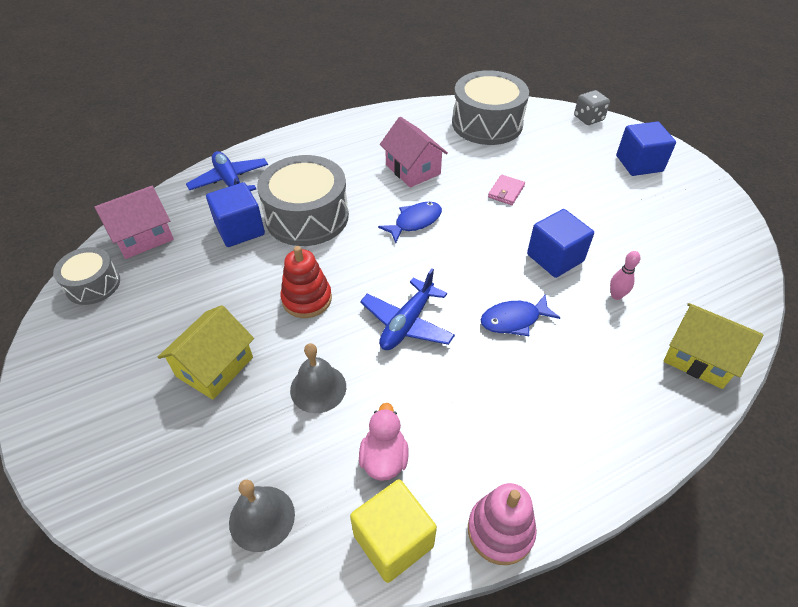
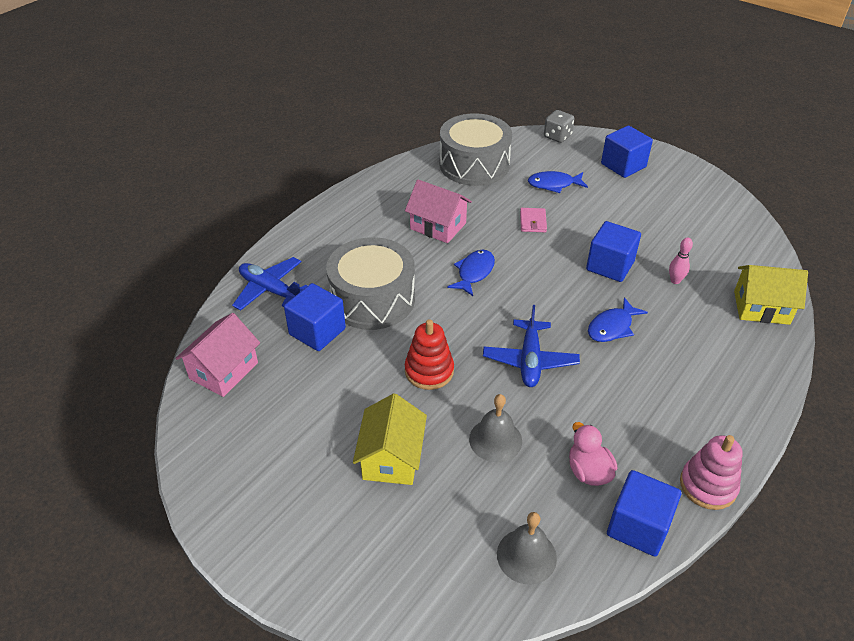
camera: 25 degrees left, 5 degrees down
(93, 284) = (209, 432): grey drum -> none
(393, 540) = (638, 526): yellow cube -> blue cube
(552, 162) = (554, 184): none -> blue fish

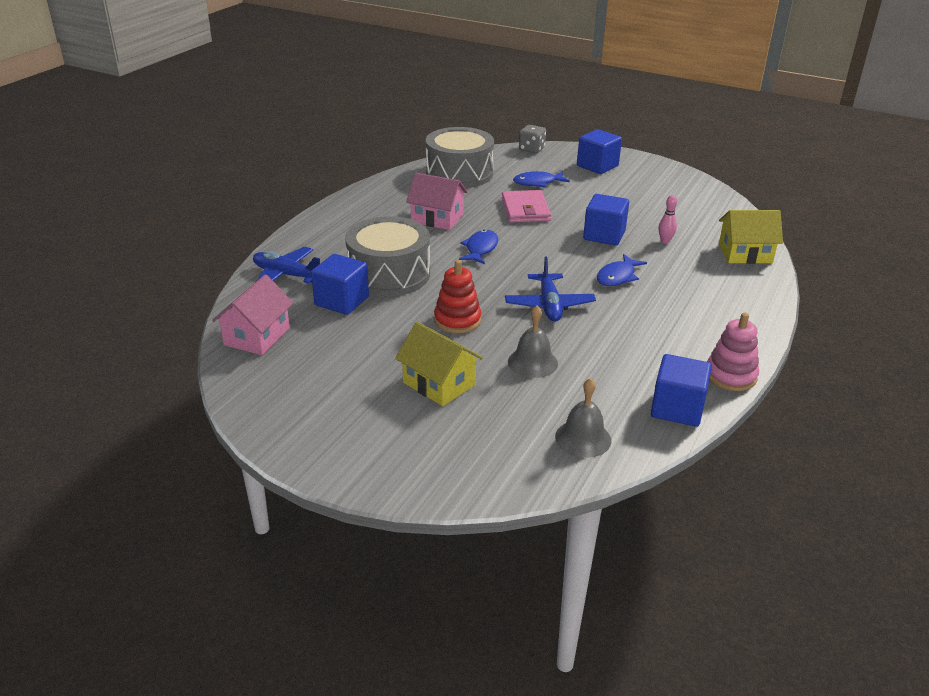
camera: 10 degrees left, 10 degrees down
(391, 458) = (439, 383): yellow house -> yellow house turned 45 degrees counterclockwise
(533, 222) = (525, 210): pink wallet -> pink wallet, size x1.73
(588, 471) = (623, 376): pink duck -> none

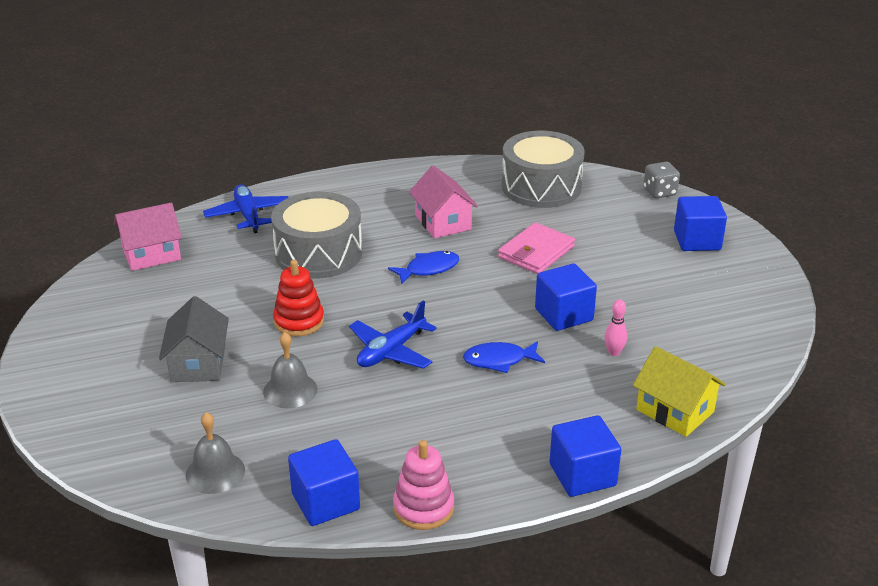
camera: 45 degrees right, 0 degrees up
(341, 301) = (248, 258): blue cube -> blue cube (582, 475)
(439, 383) = (198, 363): yellow house -> grey house
(537, 183) = (599, 230): blue fish -> none

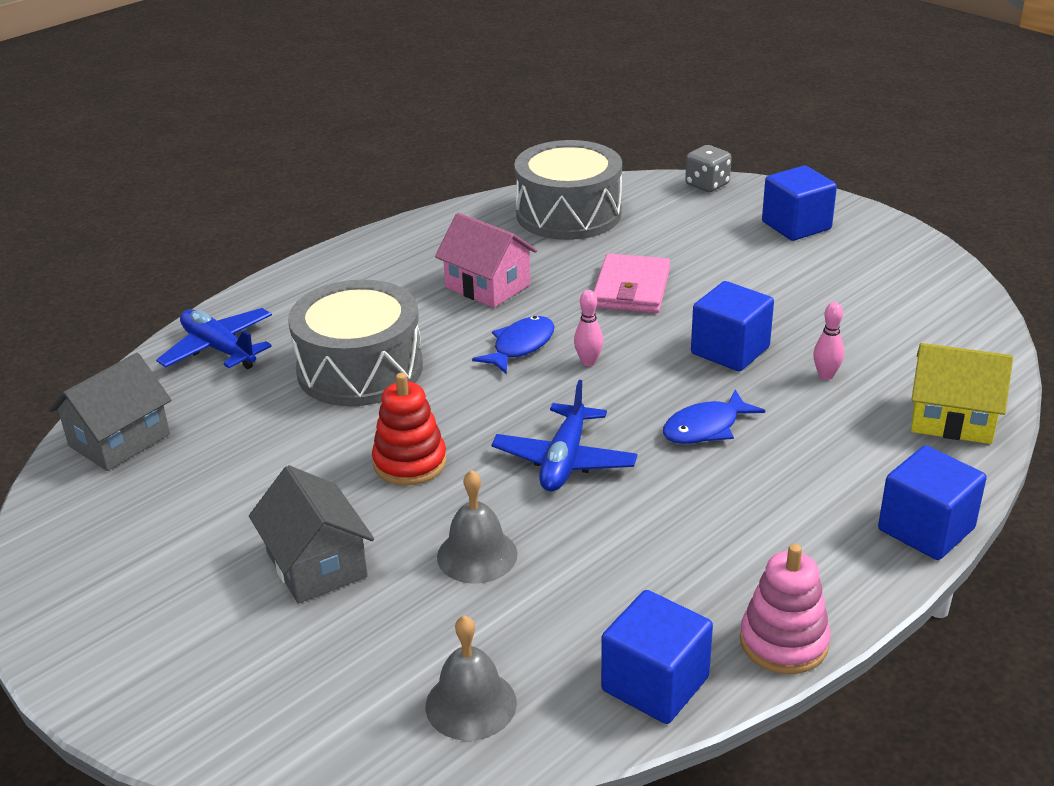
camera: 25 degrees left, 0 degrees up
(151, 254) = (119, 440): pink house -> grey house
(462, 293) = (588, 362): none -> pink bowling pin

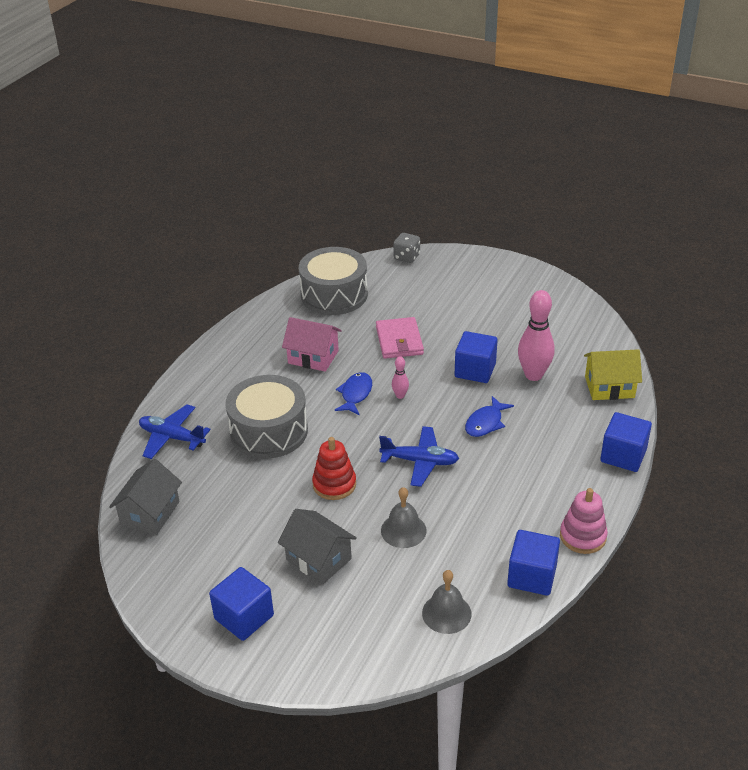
camera: 20 degrees left, 5 degrees up
(564, 460) = (420, 461): blue plane -> blue plane turned 75 degrees counterclockwise
(796, 225) = (472, 277): blue cube -> blue cube (244, 617)
(826, 375) = (533, 375): pink bowling pin -> pink bowling pin, size x2.09

